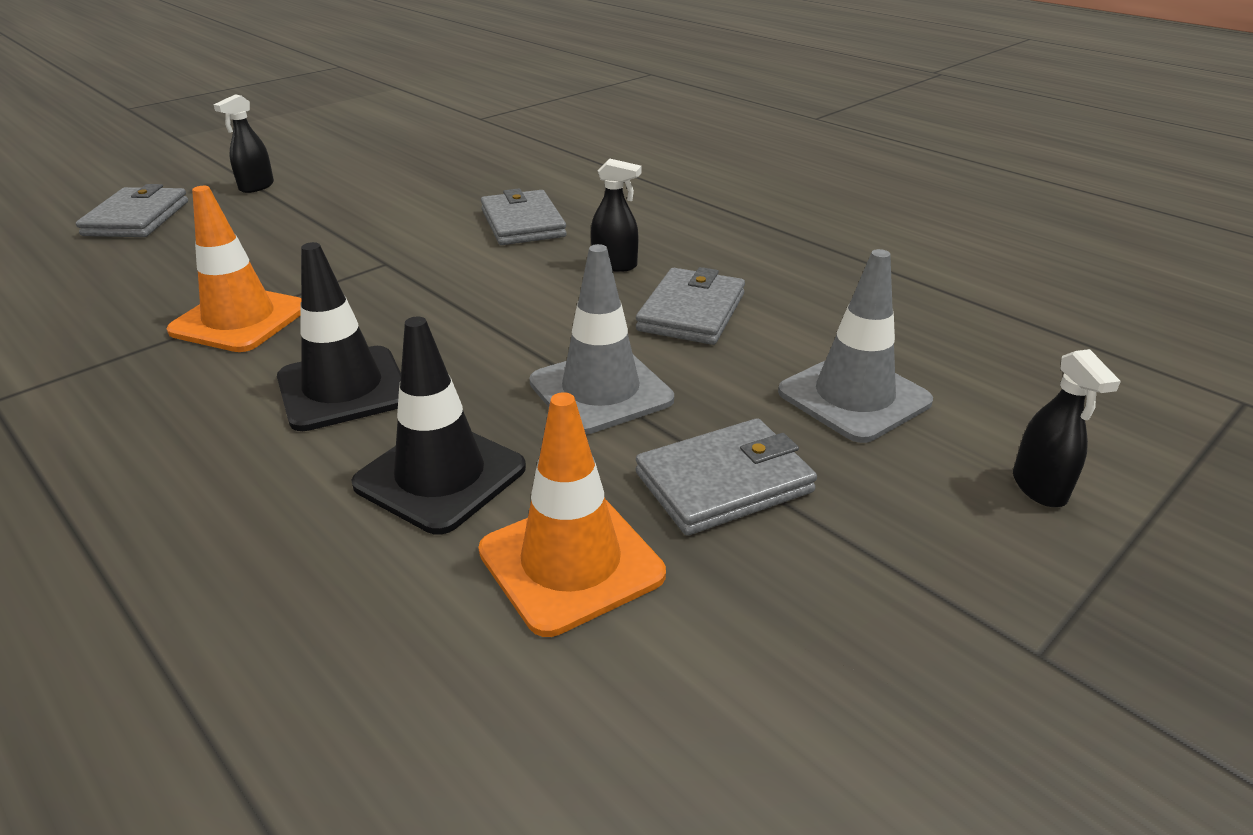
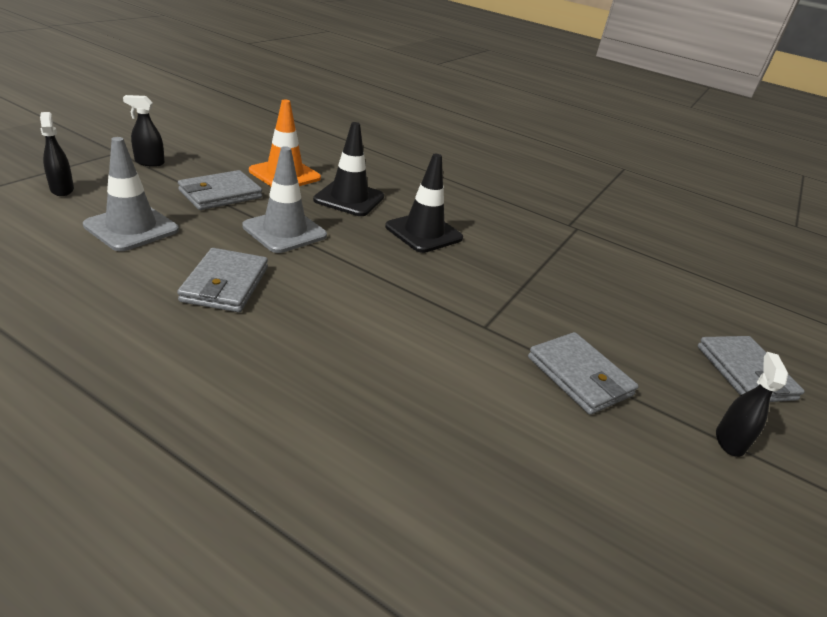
camera: 160 degrees right, 0 degrees up
(239, 320) = (526, 272): orange traffic cone -> none
(523, 223) = (401, 391): grey wallet -> grey wallet (579, 376)
(615, 265) = (291, 332): black spray bottle -> black spray bottle (149, 162)

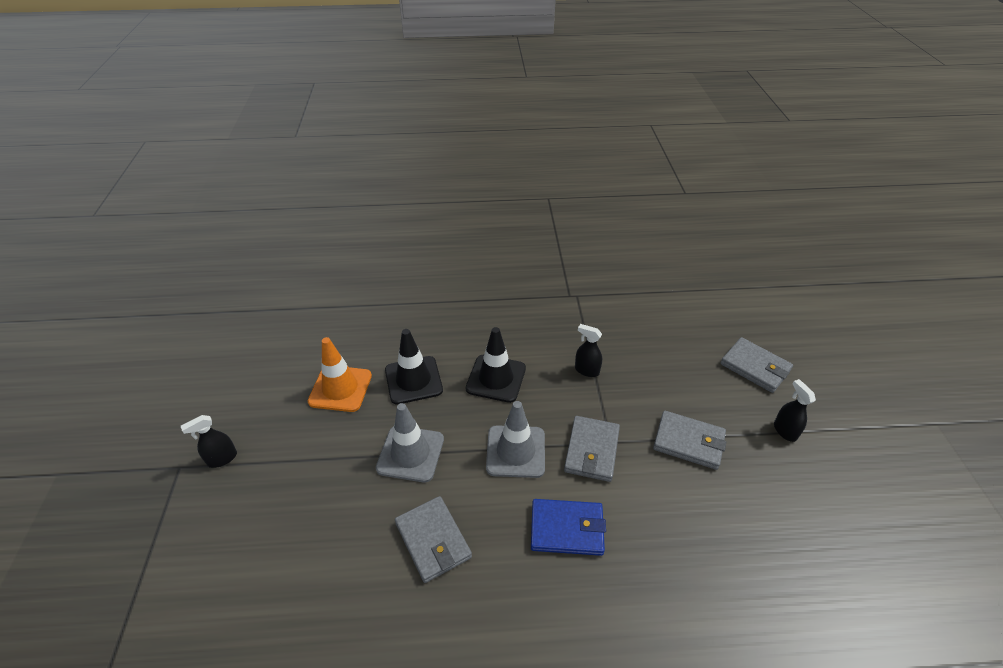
camera: 30 degrees left, 10 degrees up
(62, 189) = (196, 548): black spray bottle -> black spray bottle (586, 370)
(131, 228) = (304, 543): grey traffic cone -> grey traffic cone (515, 451)
(220, 194) = (321, 451): grey wallet -> grey wallet (591, 450)
(354, 351) = (567, 529): none -> blue wallet

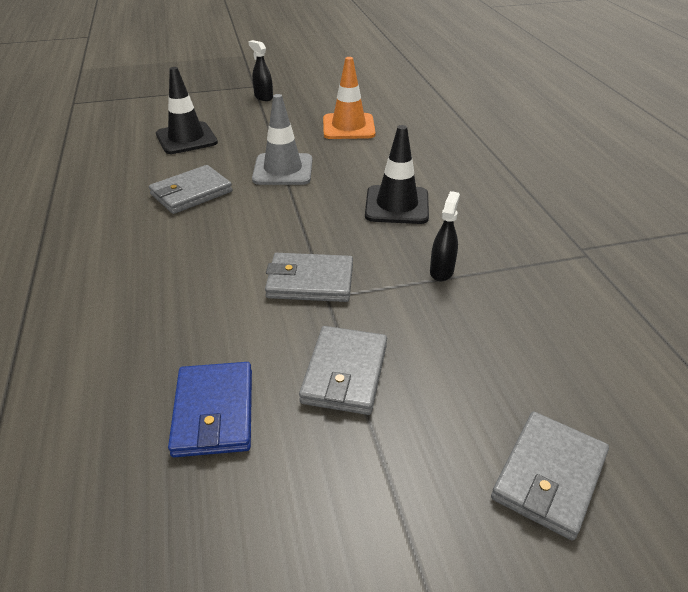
camera: 80 degrees right, 5 degrees down
(413, 380) = (373, 159): black traffic cone -> black traffic cone (186, 138)
(515, 451) = (297, 227): grey traffic cone -> none
(567, 529) = (202, 269): blue wallet -> blue wallet (214, 412)
(784, 431) = (402, 509): black spray bottle -> none

